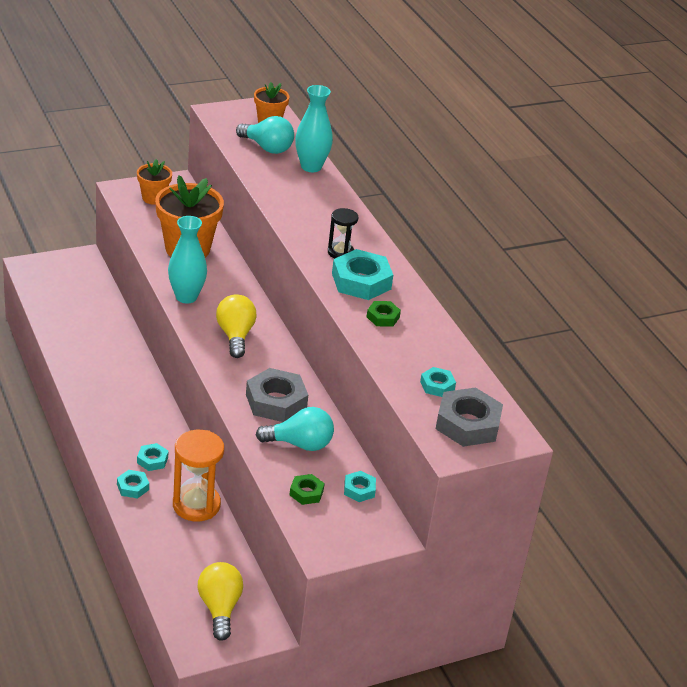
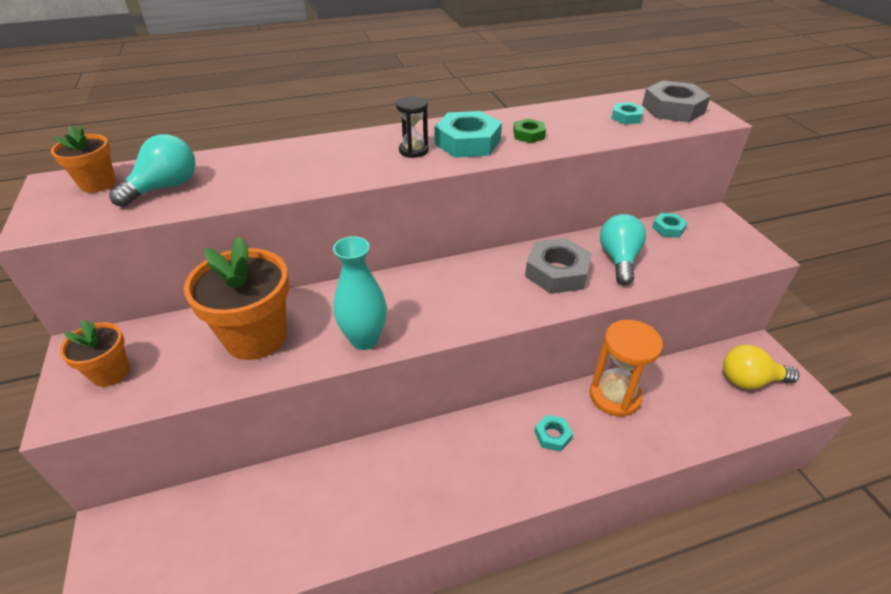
camera: 80 degrees left, 5 degrees up
(132, 487) = (602, 455): turquoise nut -> none
(235, 336) = (445, 298): yellow light bulb -> none
(306, 493) = (688, 259): green nut -> none
(311, 167) = (227, 159): turquoise vase -> none

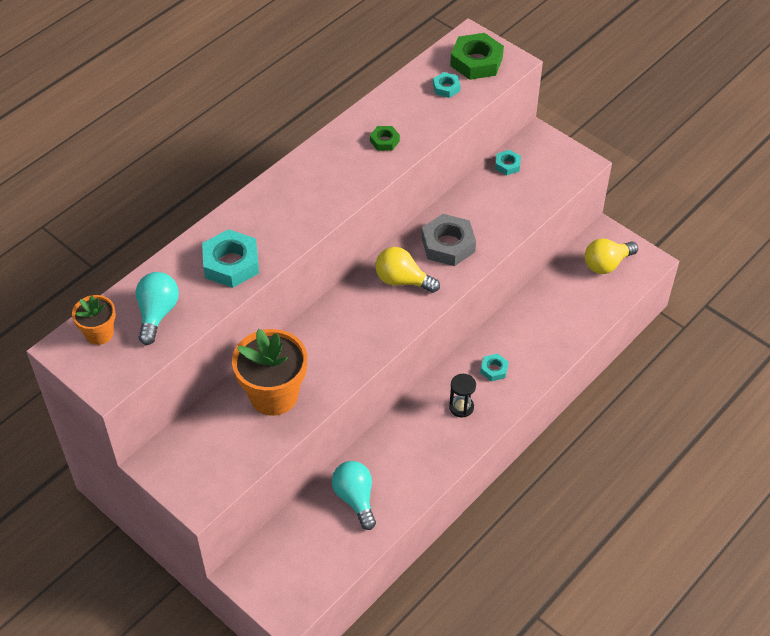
camera: 30 degrees left, 10 degrees up
(110, 372) = (197, 466): orange flower pot -> none
(364, 339) = (352, 361): turquoise vase -> none
(413, 150) = (310, 196): black hourglass -> black hourglass (461, 407)
(467, 142) = (344, 169): turquoise nut -> turquoise nut (231, 263)
(483, 285) = (402, 280): none -> yellow light bulb
(614, 396) = (520, 320): orange hourglass -> none
(619, 259) = (486, 213): turquoise light bulb -> turquoise light bulb (355, 498)
(673, 109) = (476, 61): grey nut -> green nut

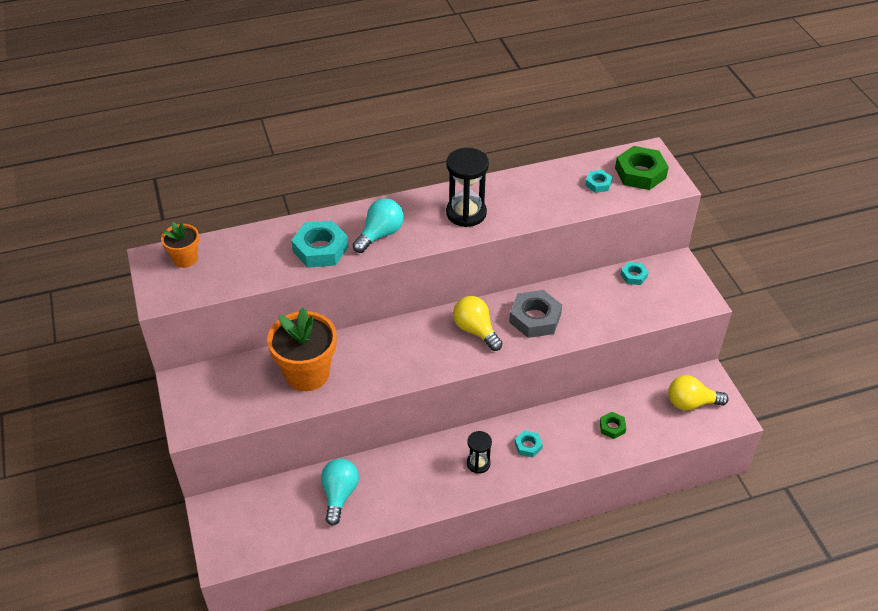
camera: 30 degrees right, 5 degrees down
(157, 313) = (237, 262): turquoise light bulb -> turquoise light bulb (380, 234)
(345, 167) = (466, 213): none -> black hourglass
(384, 141) = (514, 205): green nut -> green nut (612, 427)

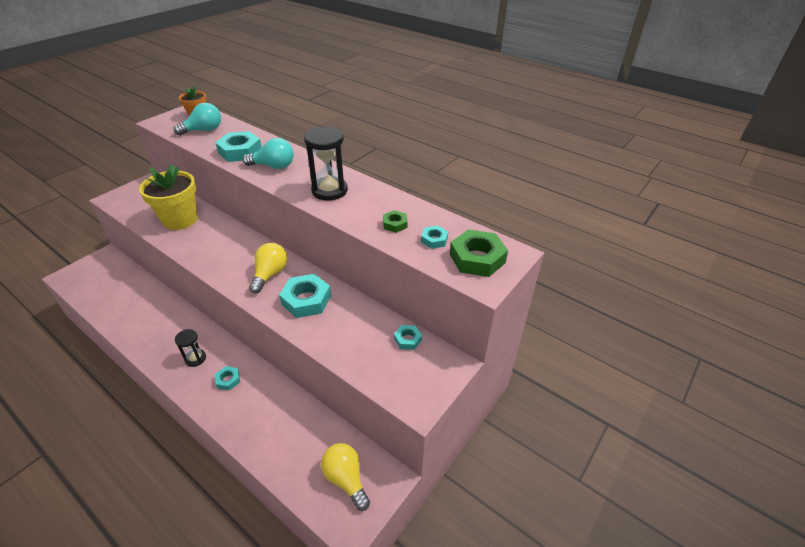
camera: 55 degrees right, 5 degrees down
(307, 373) = (180, 220): orange flower pot -> yellow flower pot
(339, 494) = (136, 302): turquoise light bulb -> turquoise light bulb (204, 130)
(535, 318) = (306, 300): grey nut -> turquoise nut
(612, 427) = (279, 428): green nut -> green nut (395, 224)

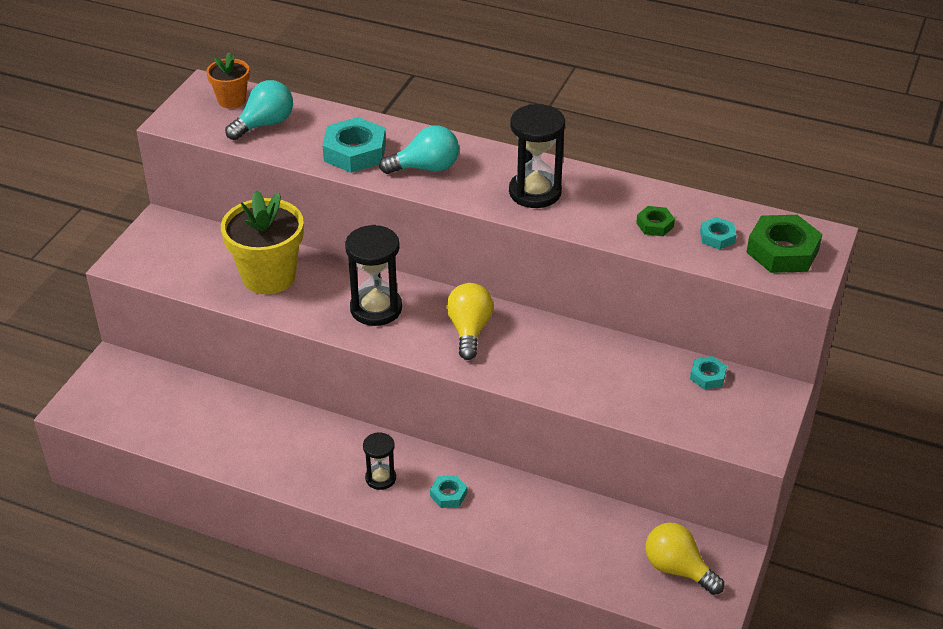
camera: 15 degrees left, 0 degrees up
(225, 250) = (376, 308): none -> black hourglass
(306, 300) = (544, 354): turquoise nut -> none

